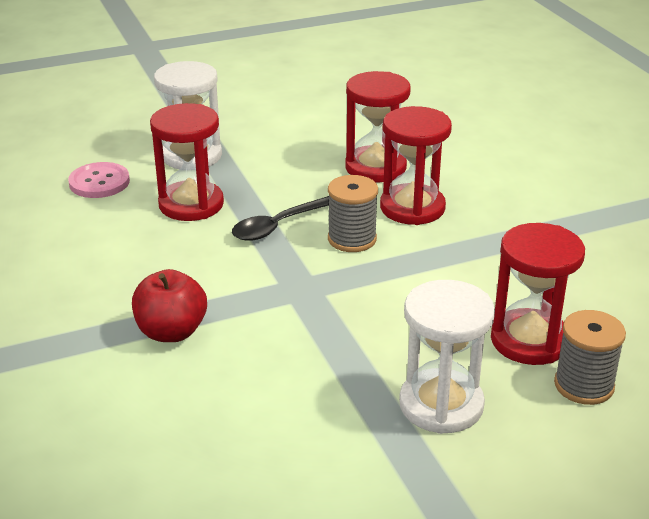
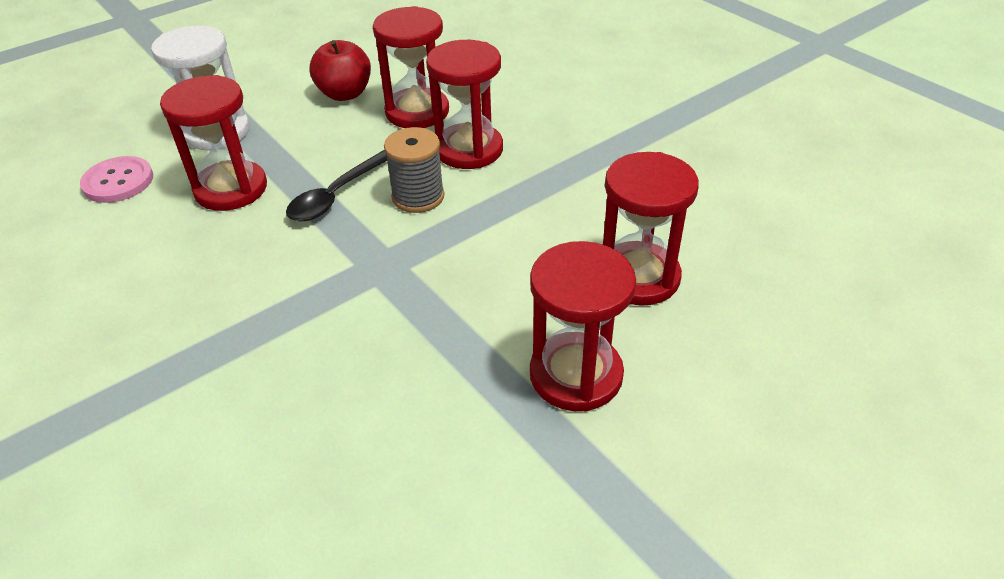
camera: 15 degrees left, 10 degrees up
(171, 332) = (249, 352): red apple -> red apple (345, 94)
(441, 405) = (576, 375): white hourglass -> red hourglass
(584, 385) = (710, 317): grey spool -> none

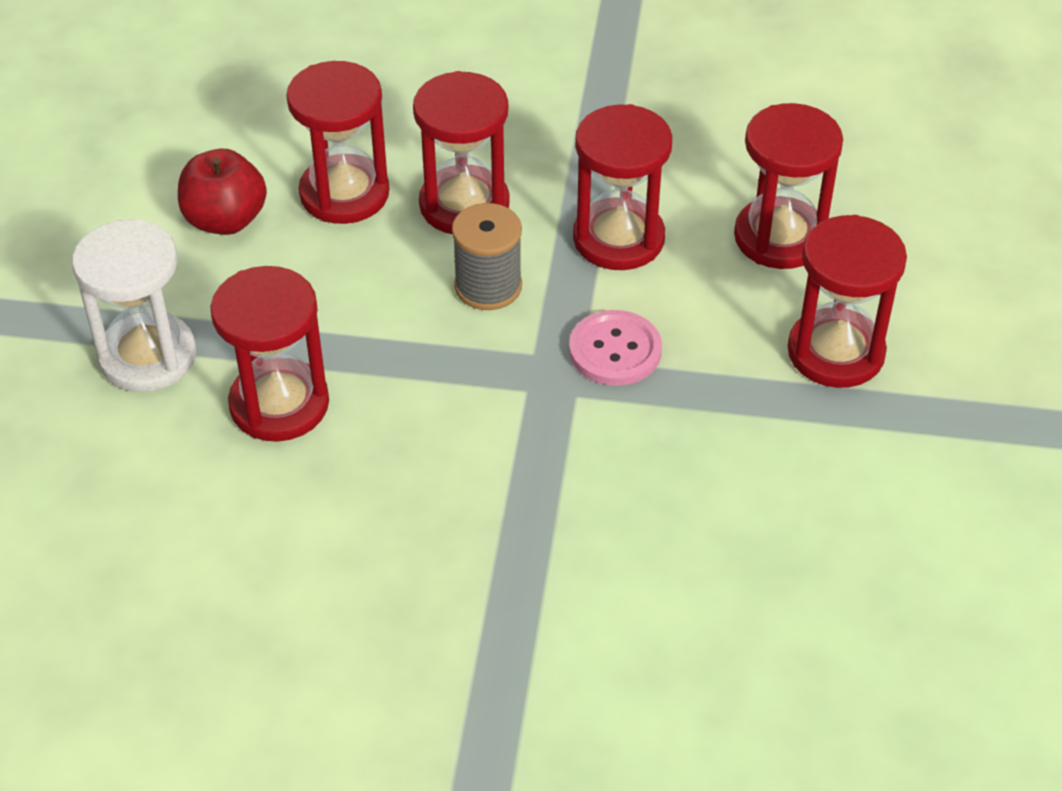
camera: 45 degrees left, 5 degrees up
(118, 181) = (131, 482): pink button -> pink button (615, 350)
(337, 194) = (404, 336): black spoon -> none
(530, 216) = (618, 238): none -> red hourglass

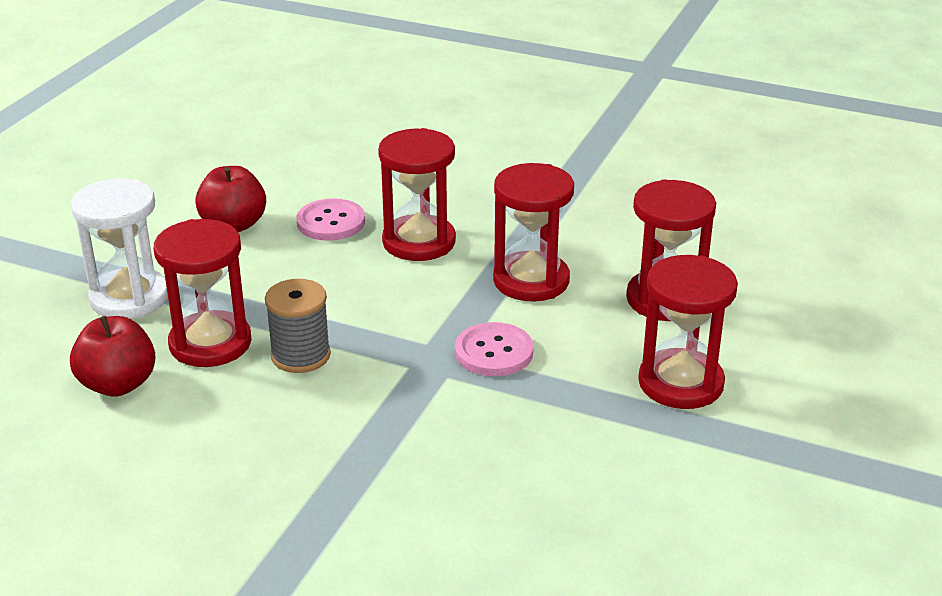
camera: 15 degrees right, 15 degrees down
(196, 486) = (118, 384): none -> red apple
(344, 193) = (331, 222): red hourglass -> pink button
(488, 286) = (412, 295): grey spool -> grey spool (300, 355)

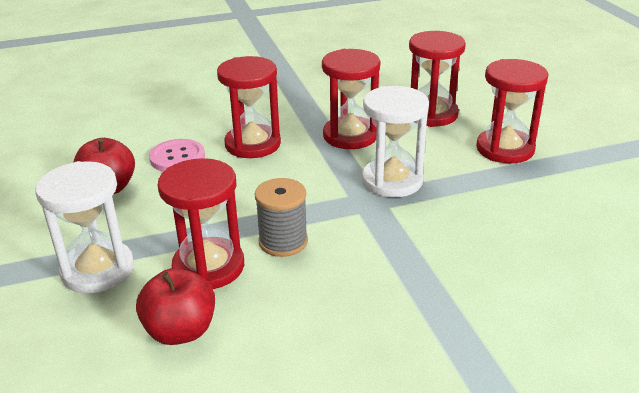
camera: 40 degrees left, 0 degrees up
(494, 352) = (392, 181): pink button -> white hourglass

